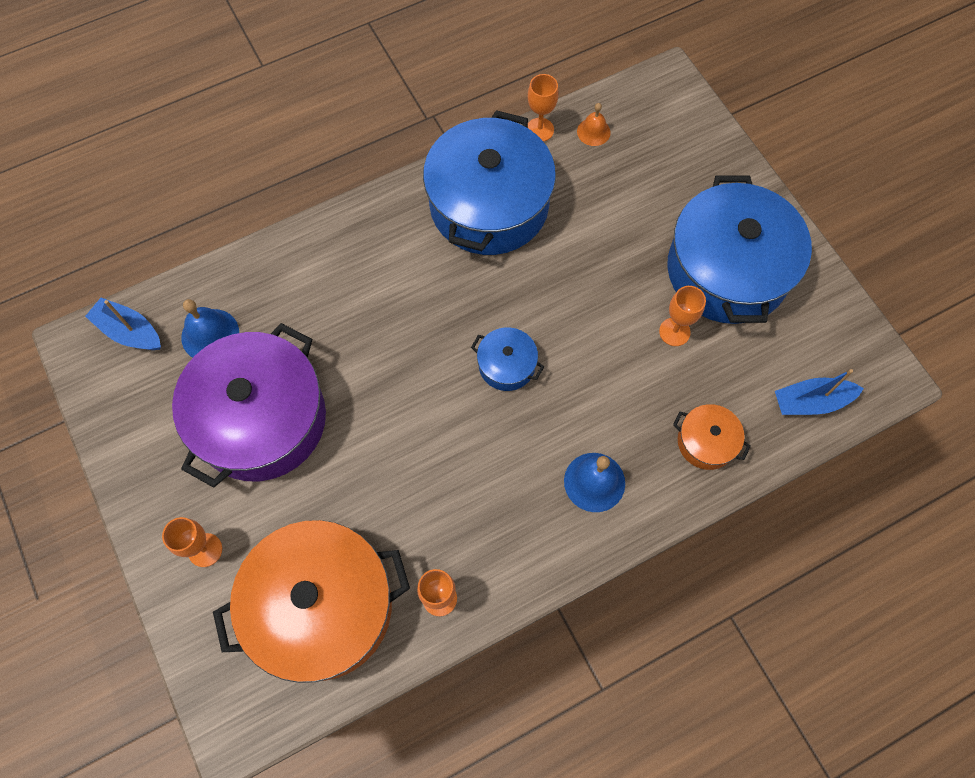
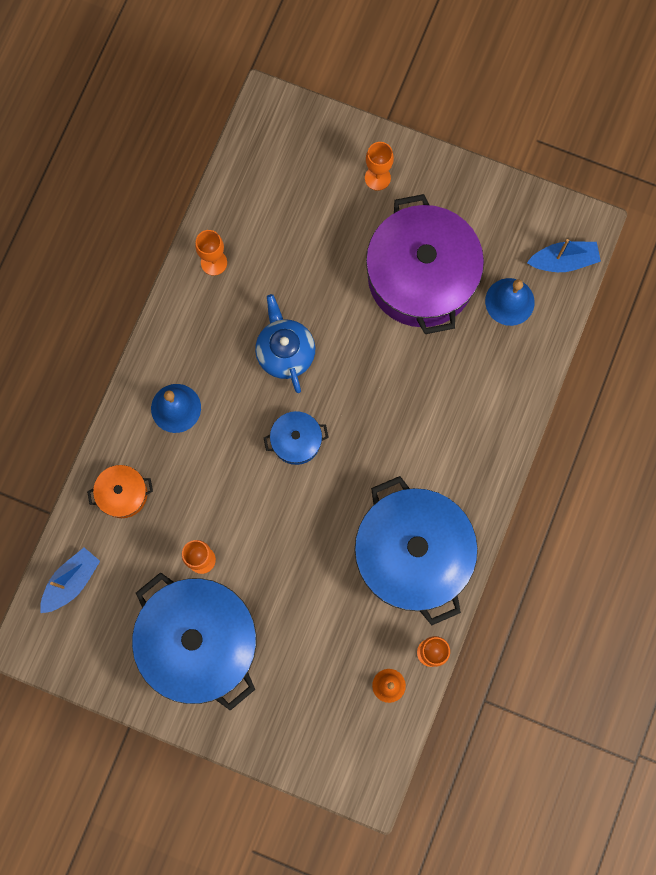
camera: 140 degrees right, 10 degrees up
(322, 607) = (279, 203): orange pot -> none
(447, 451) = (285, 352): none -> blue teapot

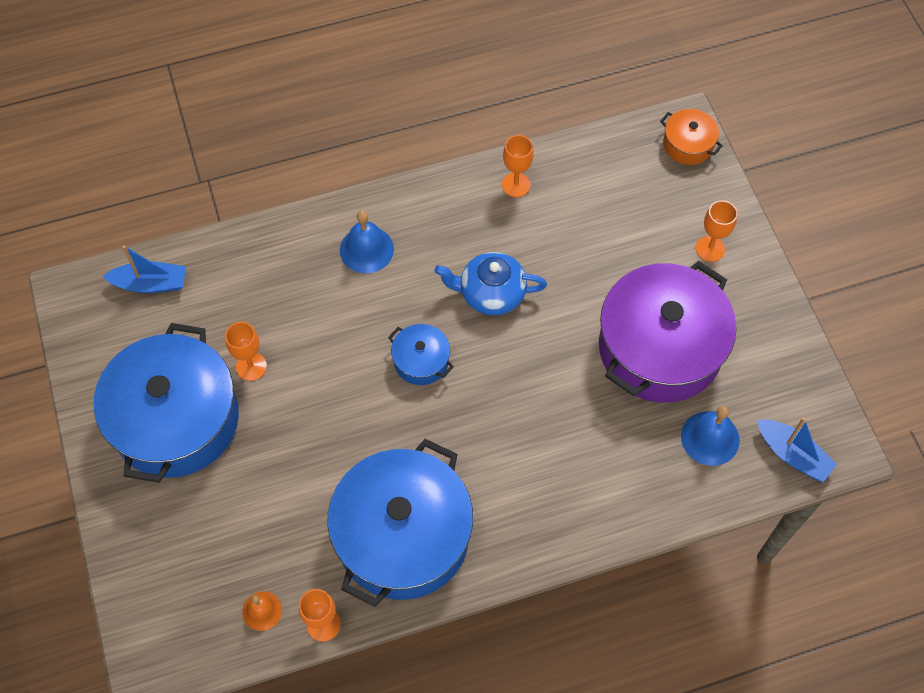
camera: 50 degrees right, 15 degrees down
(123, 494) = (258, 265): orange pot -> orange pot (688, 144)
(285, 352) = (491, 293): blue teapot -> blue teapot turned 120 degrees counterclockwise

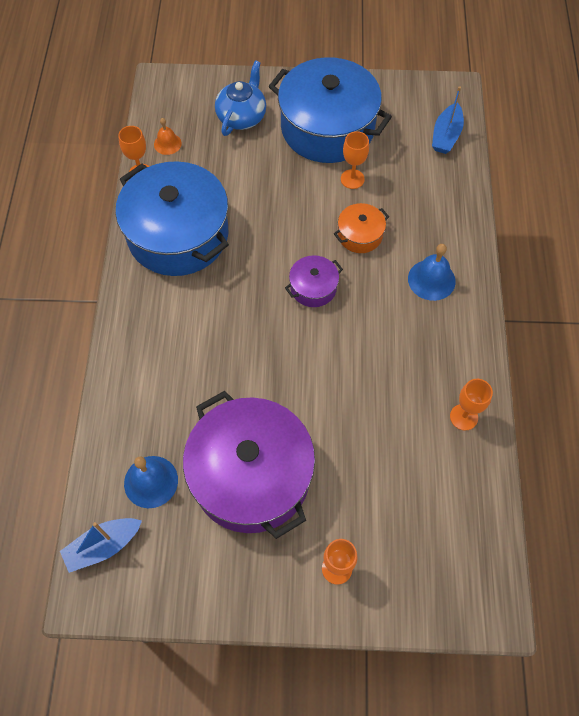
camera: 110 degrees right, 0 degrees up
(421, 361) = (313, 288): blue pot -> purple pot
(491, 293) = (356, 358): blue teapot -> blue teapot (242, 116)
(688, 144) = (467, 602): orange pot -> orange pot (360, 235)

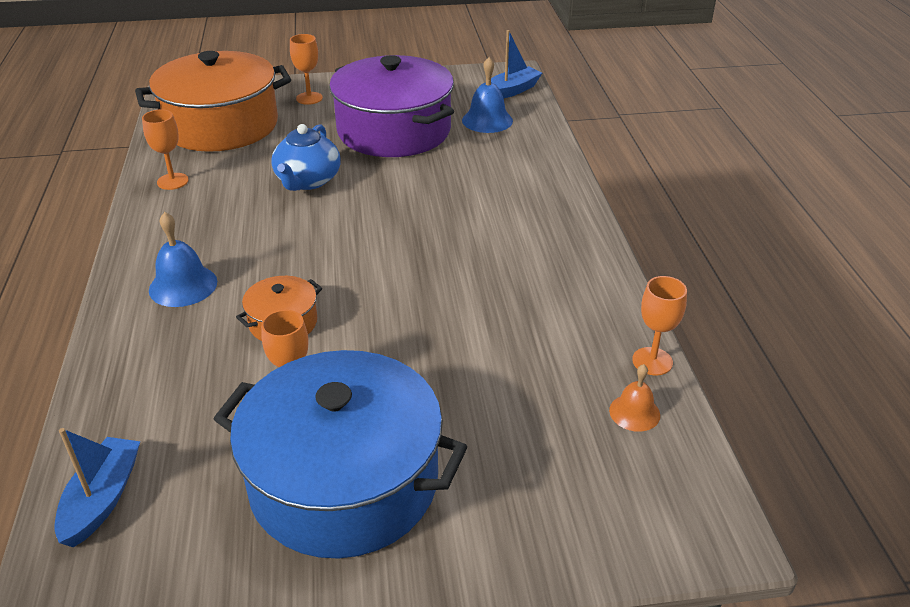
camera: 170 degrees right, 25 degrees down
(178, 235) = (552, 293): blue pot -> none
(242, 116) = (519, 481): blue teapot -> blue teapot (307, 181)
(313, 288) = (348, 261): purple pot -> none
(431, 518) = (221, 126): none -> orange pot

